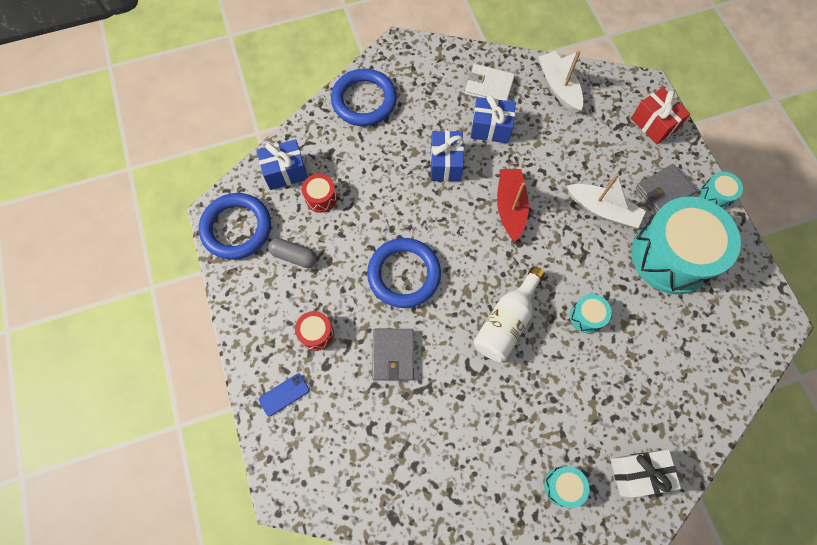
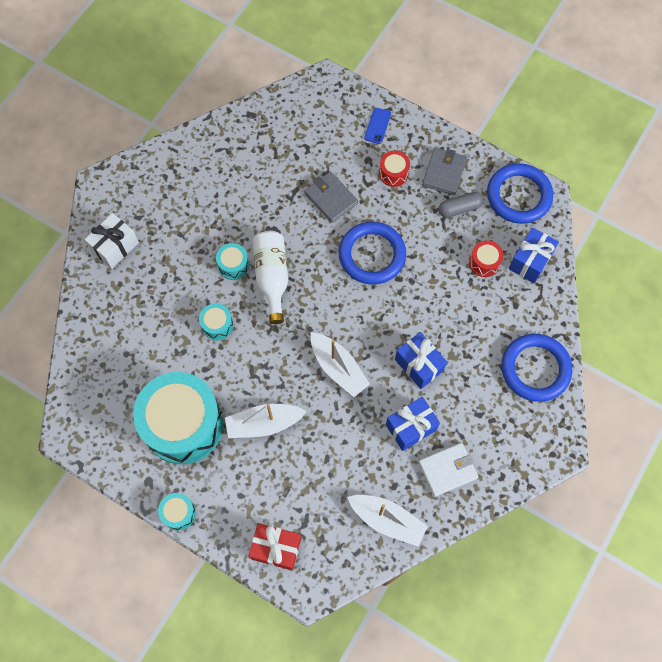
camera: 140 degrees right, 0 degrees up
(510, 207) = (338, 368): red boat -> white boat
(563, 486) = (159, 204): turquoise drum -> turquoise drum (233, 265)
(664, 191) = (225, 483): grey wallet -> grey wallet (444, 173)

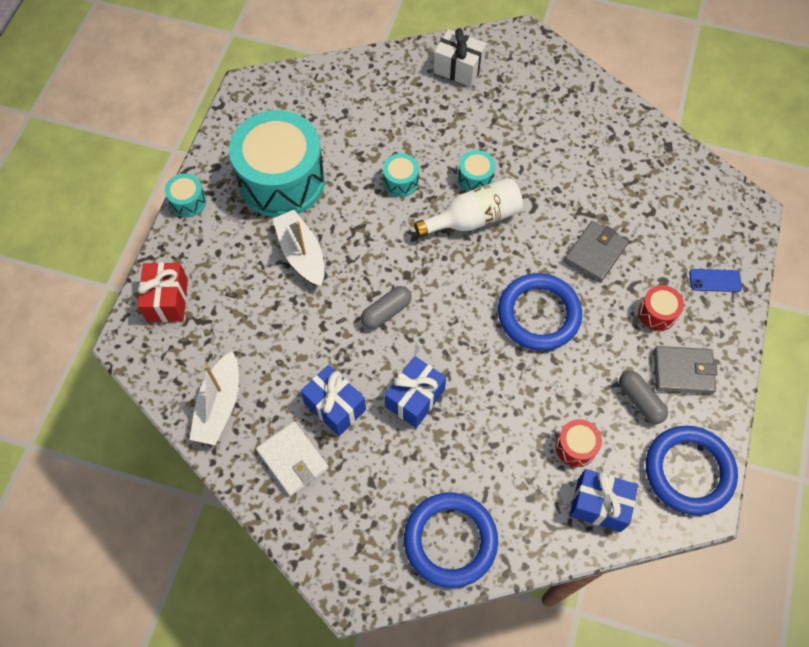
camera: 75 degrees right, 5 degrees down
(338, 368) = (386, 312): white boat -> grey capsule

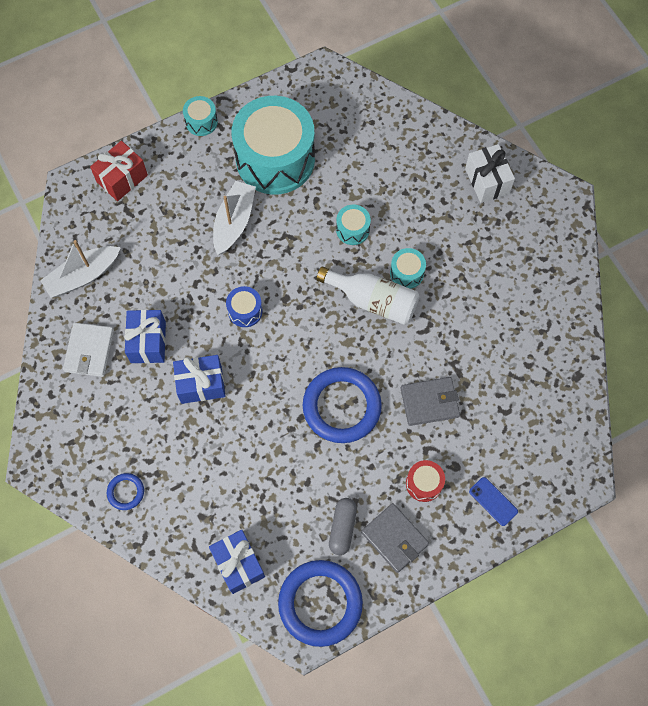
camera: 45 degrees right, 5 degrees up
(386, 312) = (245, 311): grey capsule -> blue drum
(450, 540) = (126, 492): blue ring -> blue ring, size x0.46
(576, 447) = (266, 514): red drum -> none

